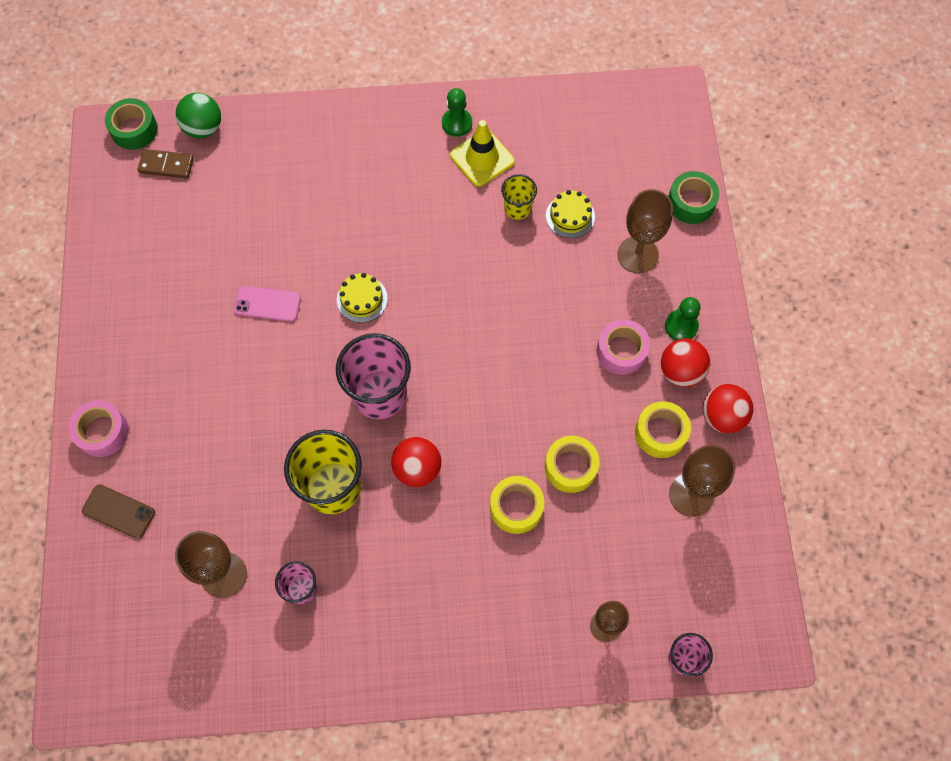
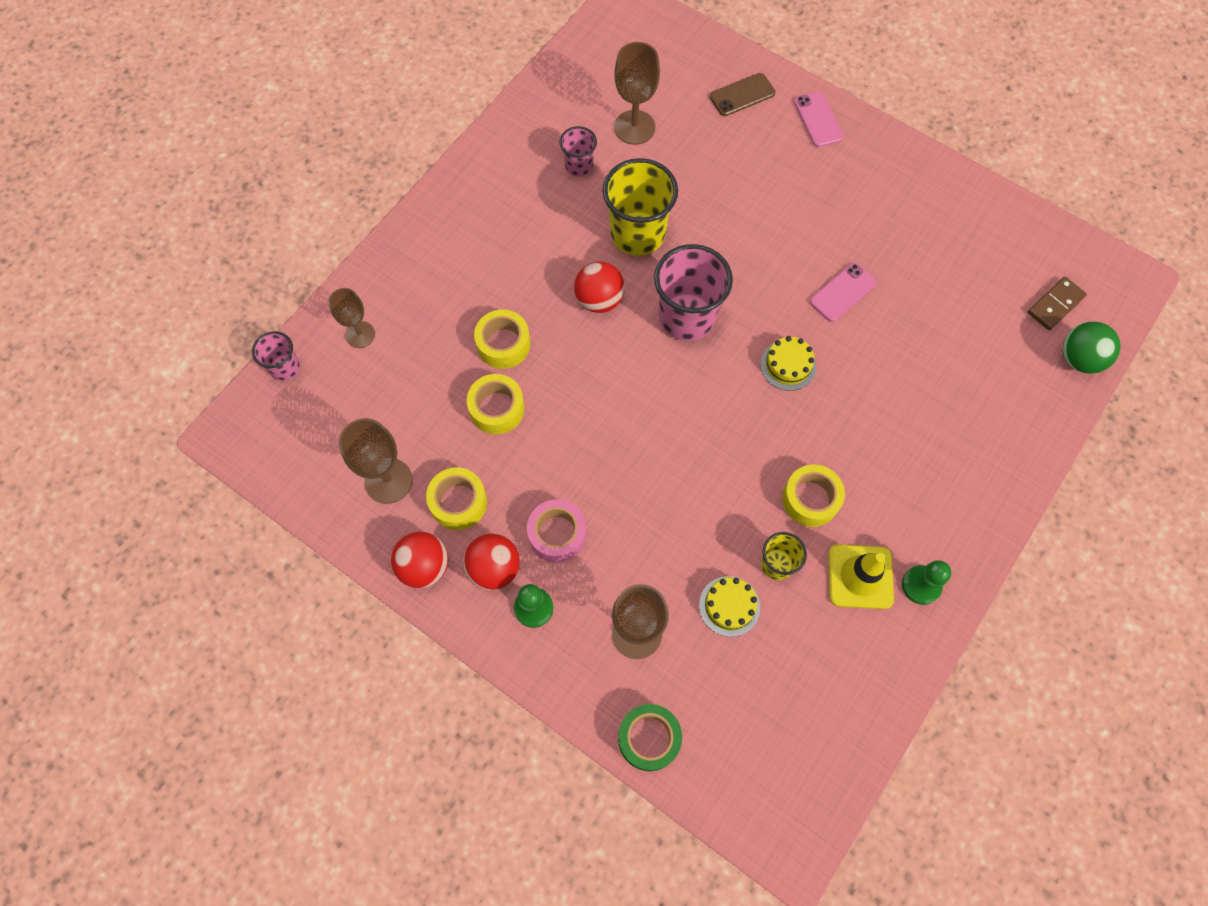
camera: 130 degrees right, 0 degrees up
(102, 432) = (818, 119): pink tape -> pink phone
(134, 129) = (1117, 303): green tape -> none
(454, 218) = (810, 499): none -> yellow tape

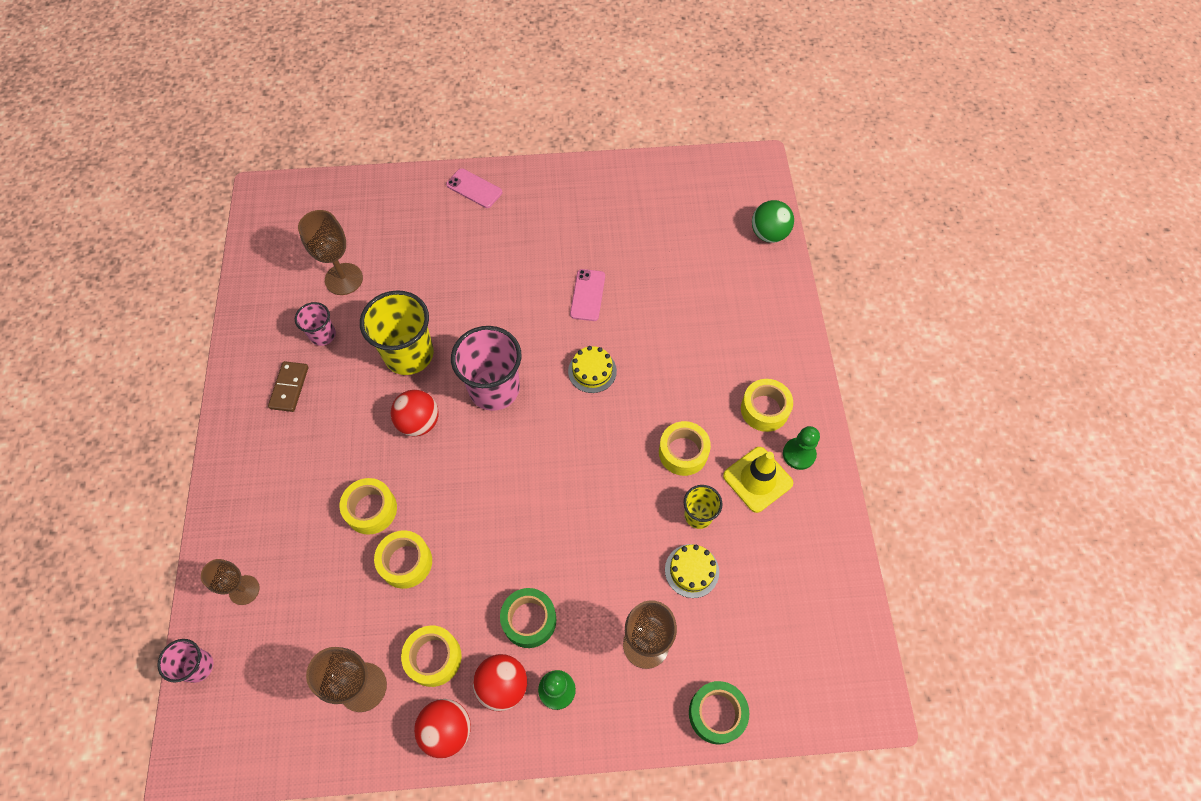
camera: 40 degrees left, 5 degrees down
(557, 534) = (529, 620): pink tape -> green tape
(742, 95) = (406, 205): brown phone -> none
(923, 520) = (764, 409): none -> yellow tape
(1055, 305) = (726, 209): brown domino -> brown domino (289, 387)

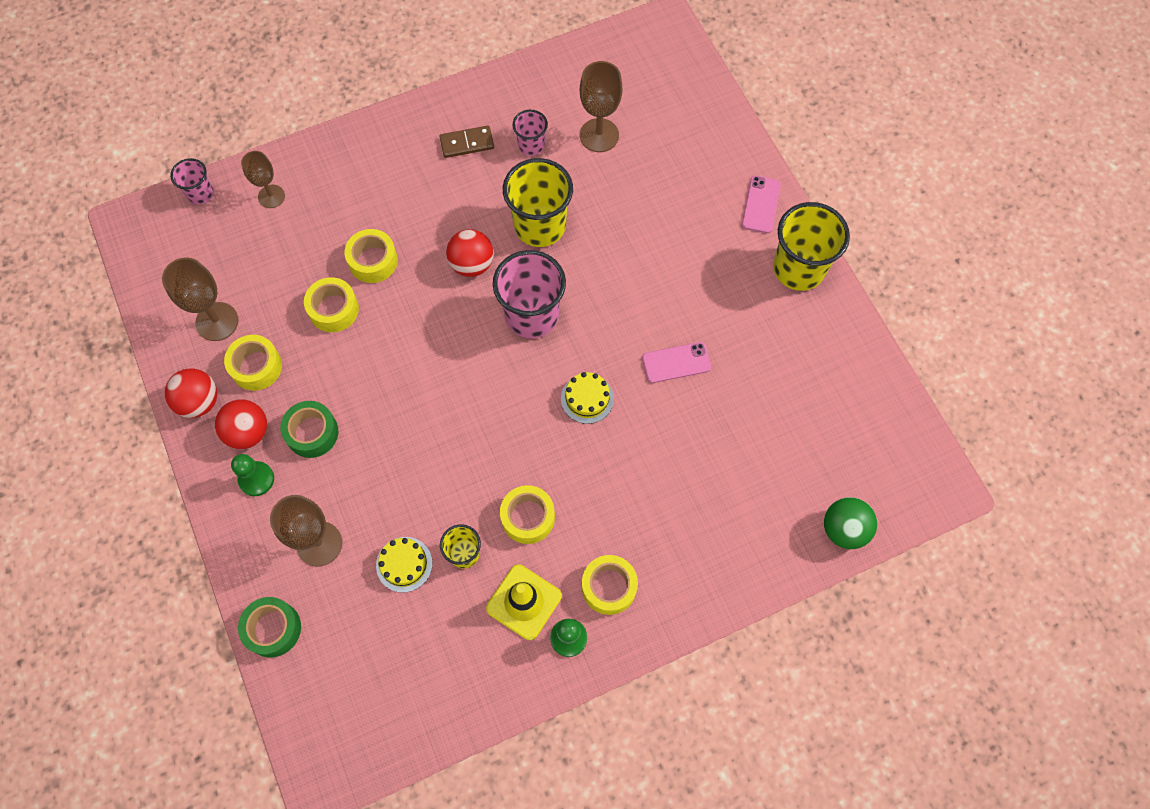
camera: 70 degrees right, 5 degrees up
(543, 184) = (798, 268): none -> yellow cup

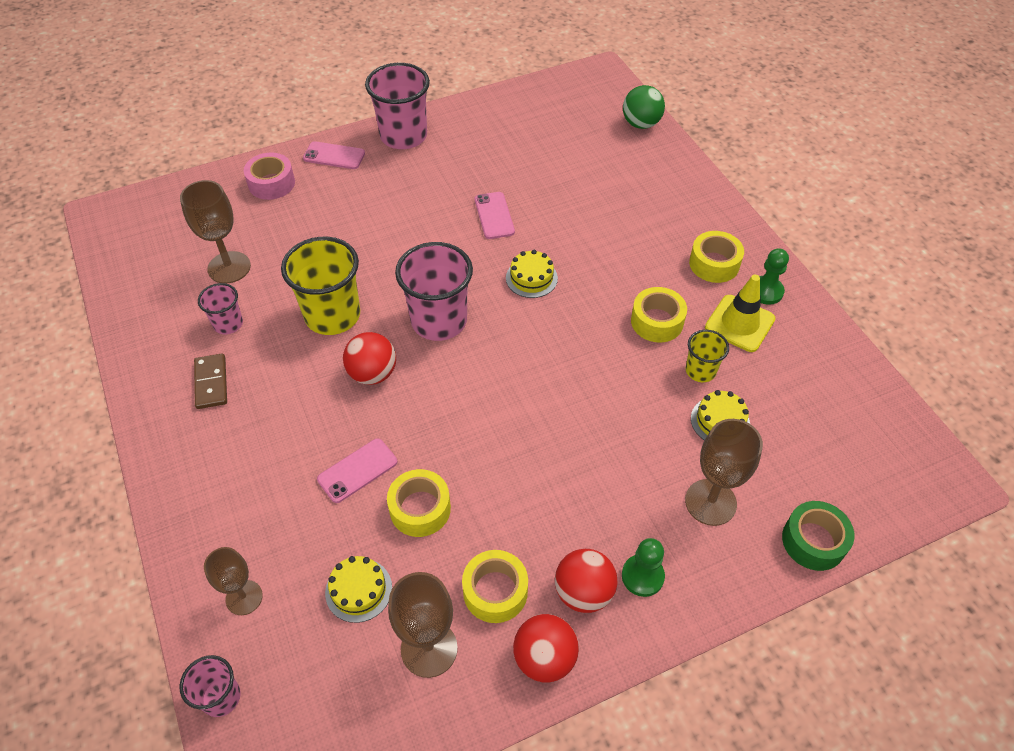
camera: 90 degrees left, 15 degrees down
(268, 271) = (358, 590): none -> yellow cake
(312, 433) = (580, 520): green tape -> none
(373, 261) = (357, 470): yellow tape -> pink phone
(715, 153) = (271, 183): none -> pink tape
(798, 268) = (403, 136): yellow cup -> pink cup

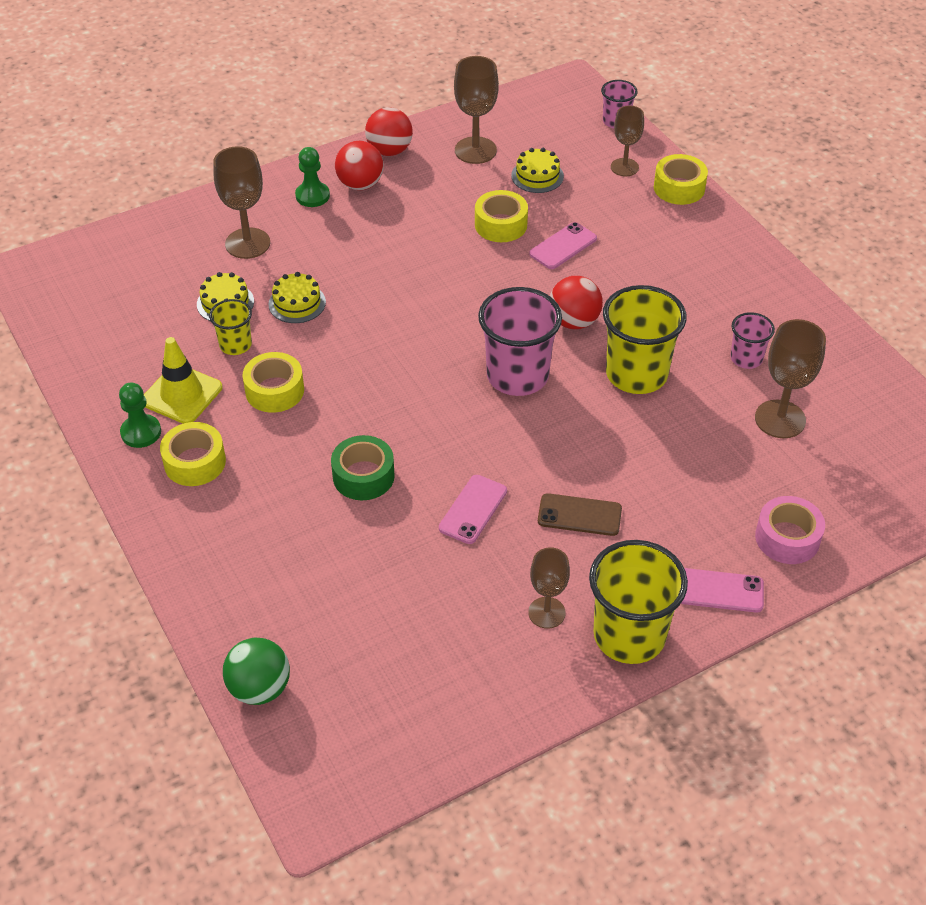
camera: 175 degrees right, 5 degrees down
(211, 383) = (732, 304): brown domino -> none
(403, 136) = (629, 635): pink cup -> yellow cup
(415, 207) = (579, 515): none -> brown phone
(454, 151) = (546, 612): none -> brown goblet
(494, 216) = (473, 509): pink phone -> pink phone turned 45 degrees clockwise
(495, 591) = (430, 181): yellow tape -> yellow tape (679, 188)
(531, 278) = (418, 430): yellow cake -> yellow cake (297, 303)
(813, 541) = (166, 224): green tape -> green tape (363, 476)

